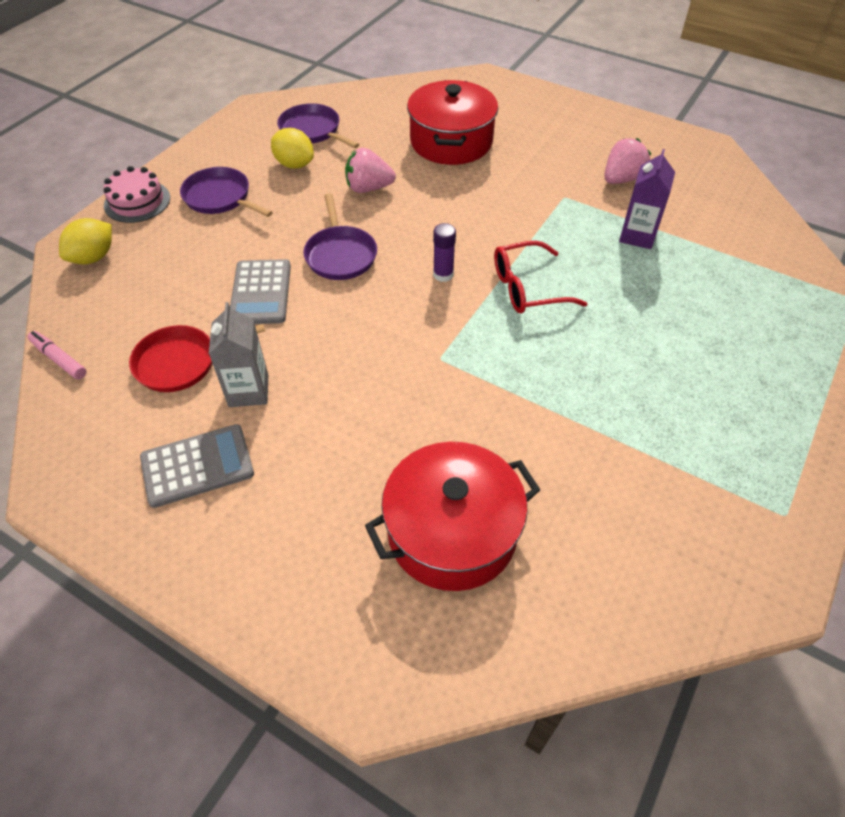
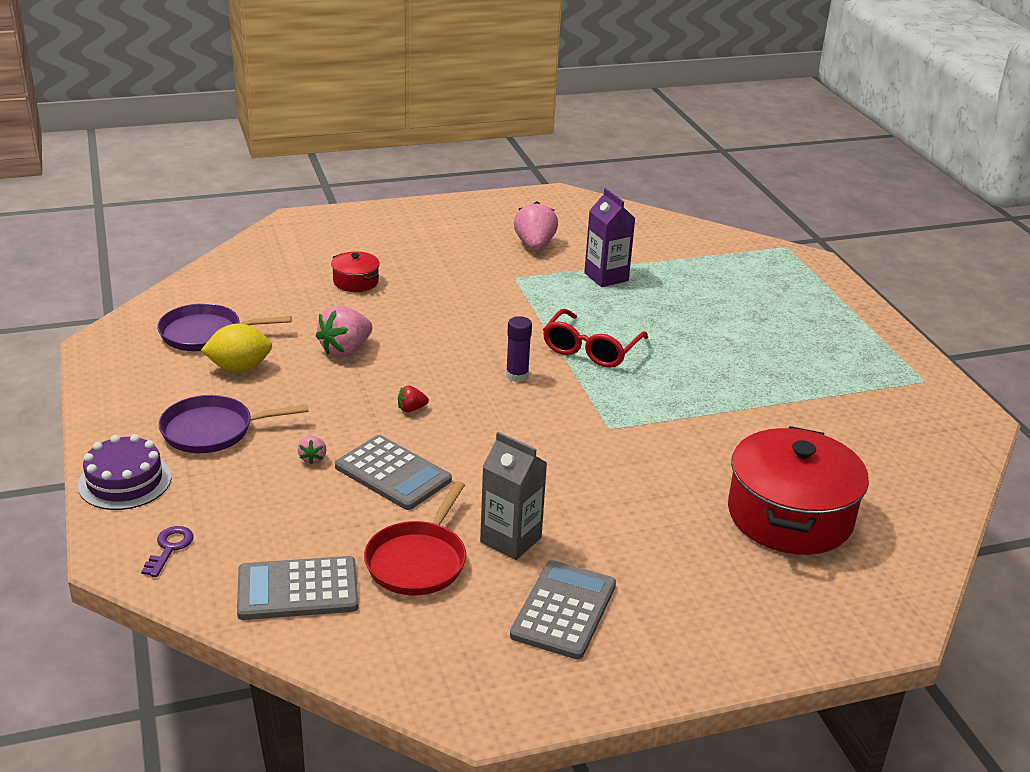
camera: 50 degrees left, 20 degrees down
(59, 359) = (297, 636): pink marker -> none
(93, 257) = (169, 548): yellow lemon -> purple key
(103, 330) = (297, 589): none -> grey calculator
(137, 201) = (125, 481): pink cake -> purple cake
(238, 251) = (313, 458): none -> pink strawberry
(340, 255) = (411, 409): purple pan -> red strawberry
(451, 141) = (356, 282): red pot -> red pot, size x0.46

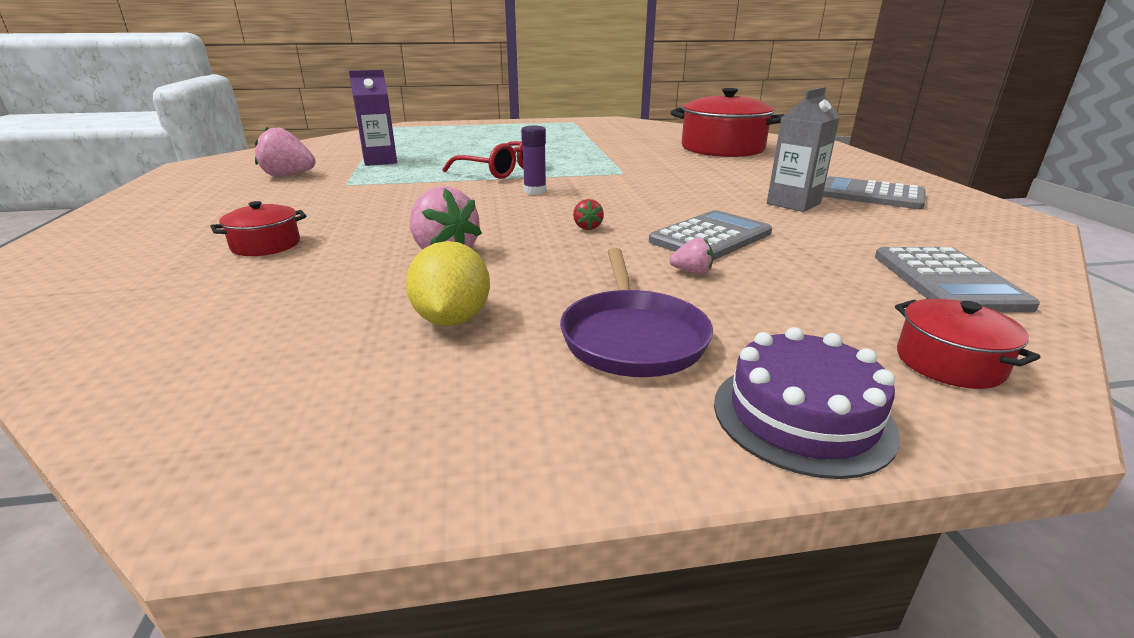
camera: 80 degrees left, 5 degrees down
(169, 548) = (949, 362): purple key -> red pot
(205, 334) = (314, 351): purple pan -> none
(418, 561) = (850, 232): red pan -> none

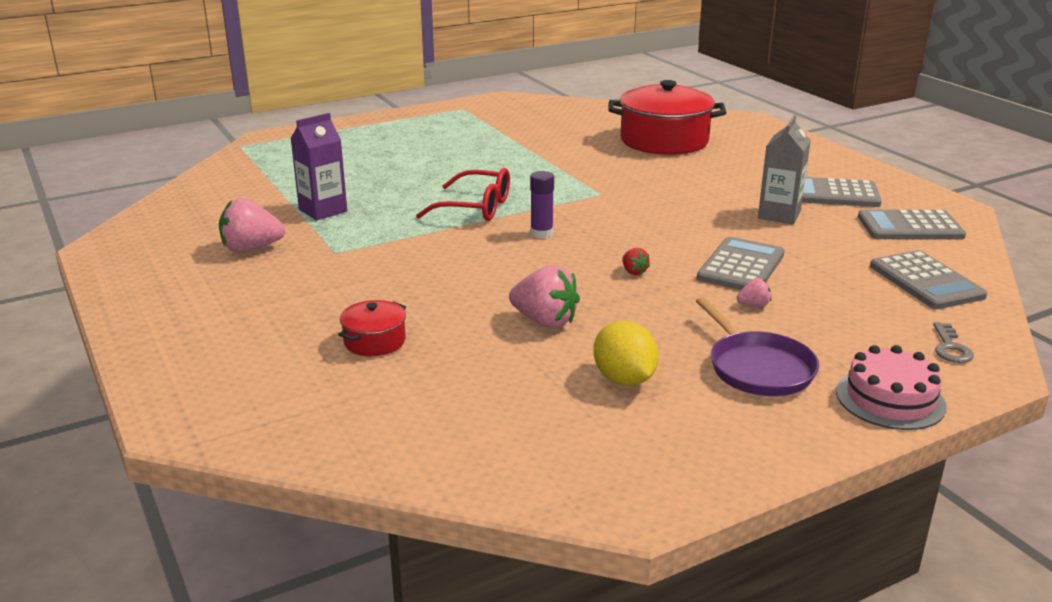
camera: 20 degrees left, 0 degrees up
(802, 416) = (890, 399): purple cake -> pink cake
(949, 362) = (950, 347): red pot -> grey key
(951, 229) = (910, 227): none -> grey calculator

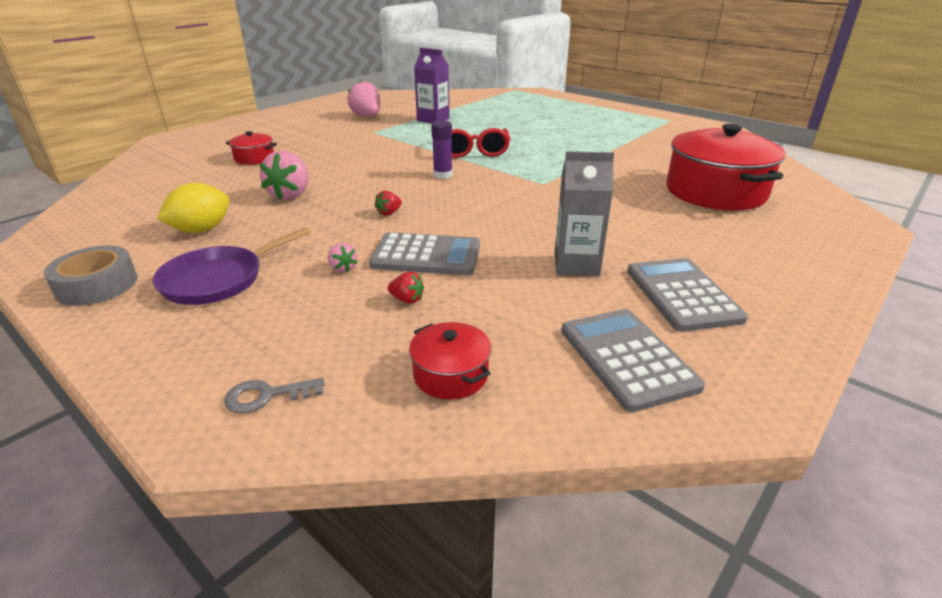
camera: 70 degrees right, 5 degrees up
(749, 440) = (97, 285): none -> grey tape
(819, 284) = (407, 300): none -> red strawberry
(890, 399) = (151, 354): pink cake -> none
(926, 281) = (450, 374): grey calculator -> red pot

